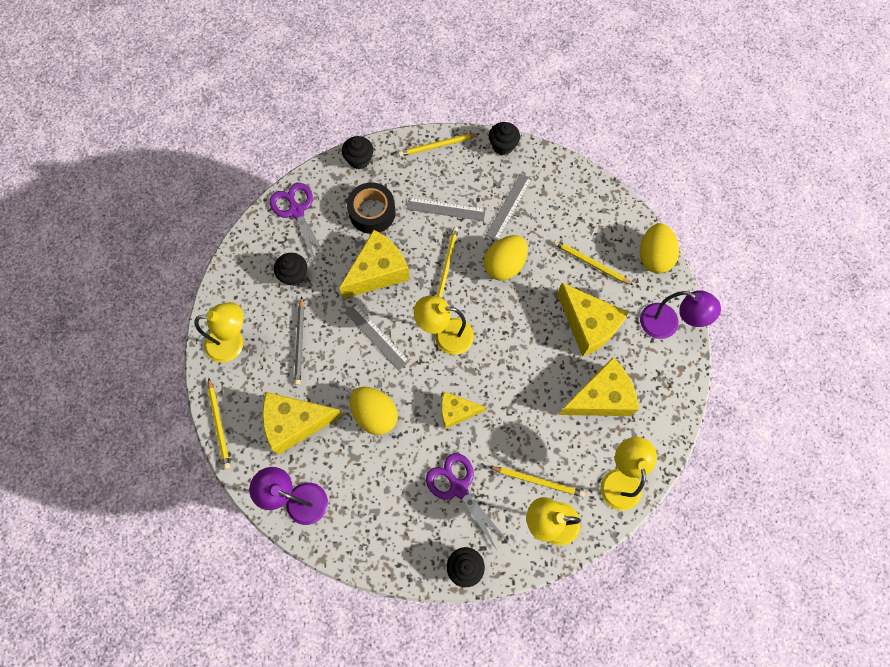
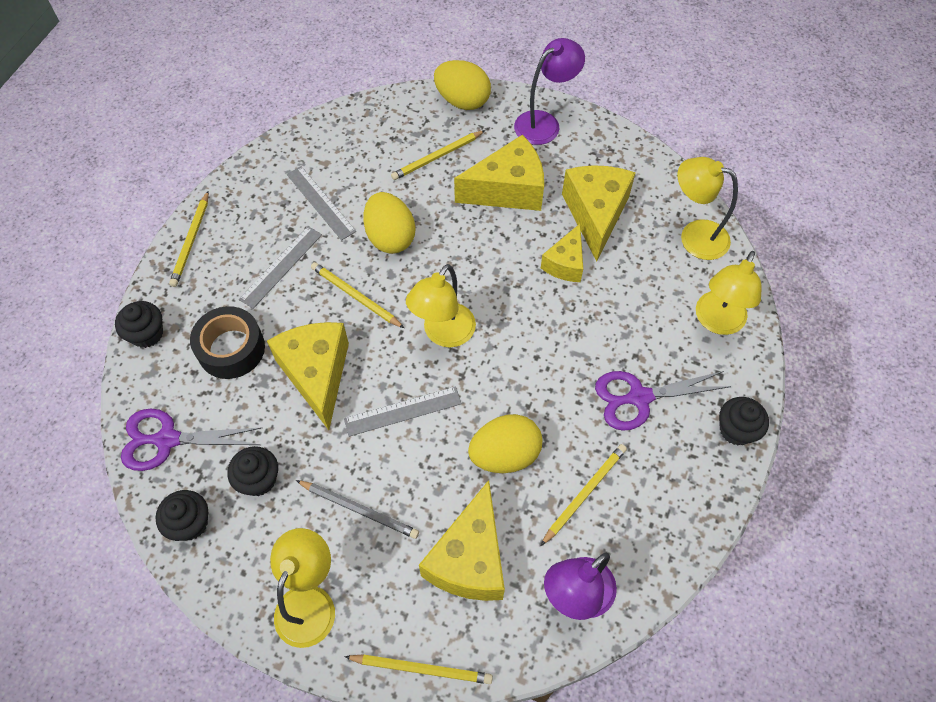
camera: 65 degrees left, 10 degrees down
(456, 411) = (545, 361): yellow cheese -> yellow cheese (565, 263)
(503, 146) = (239, 176): black cupcake -> black cupcake (190, 523)
(538, 481) = (664, 313): yellow pencil -> yellow pencil (584, 493)

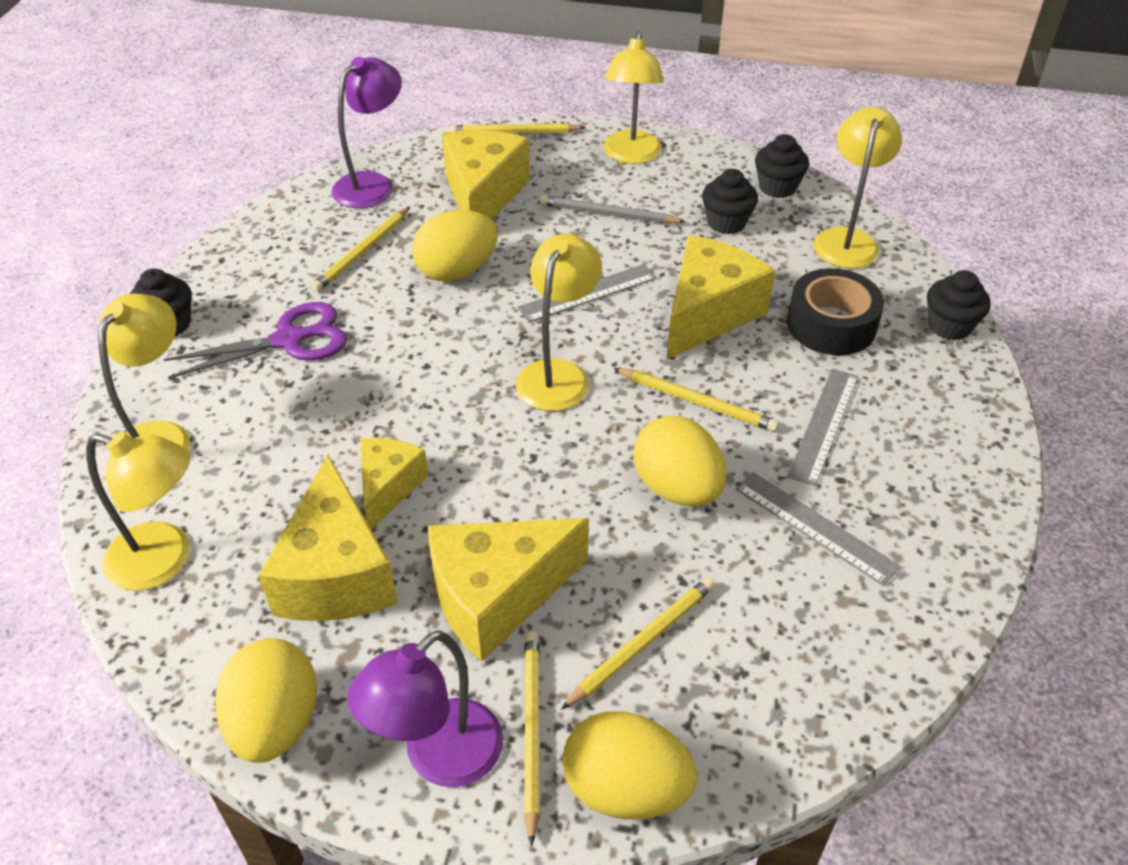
camera: 170 degrees right, 15 degrees down
(167, 440) = (847, 239): purple scissors -> yellow lamp
(191, 241) = (979, 441): yellow pencil -> yellow pencil (531, 731)
(317, 374) = (708, 313): yellow cheese -> yellow cheese turned 120 degrees counterclockwise
(621, 147) = (275, 723): none -> yellow egg

